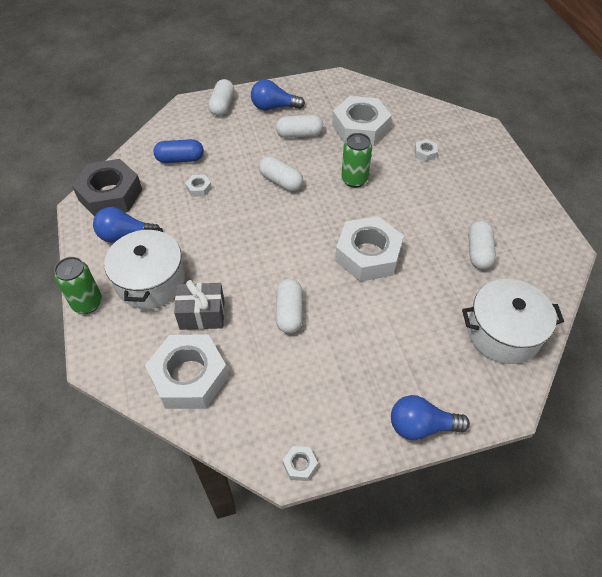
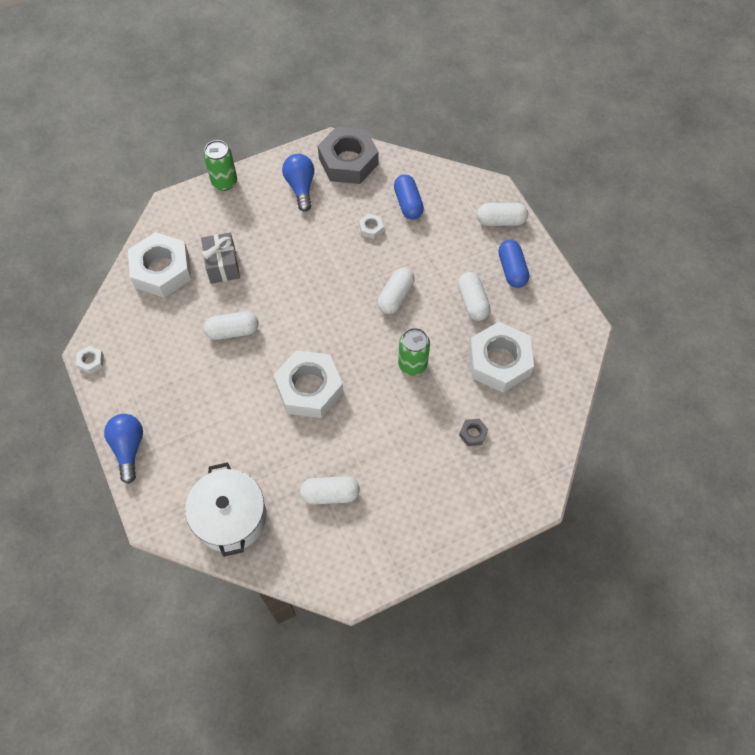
camera: 80 degrees right, 10 degrees up
(150, 281) = (253, 219): white pot -> none
(274, 107) = (512, 269): blue light bulb -> blue capsule
(425, 153) = (473, 434): white nut -> grey nut

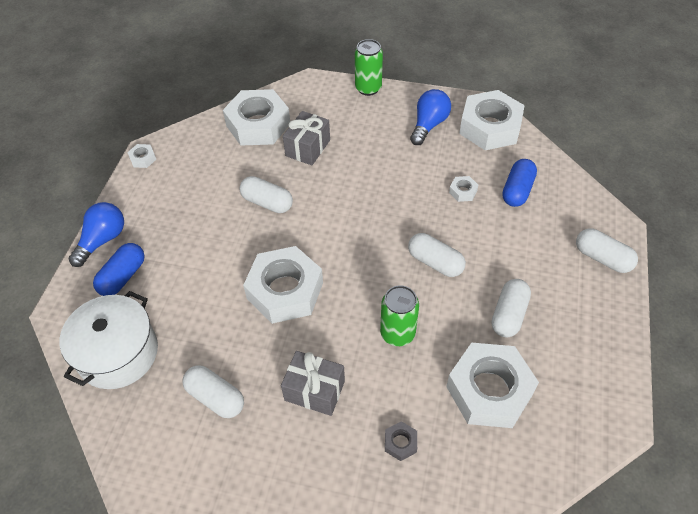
camera: 40 degrees right, 10 degrees down
(348, 161) = (490, 127): grey nut -> white nut
(392, 441) = (314, 390): none -> grey gift
(395, 296) = (435, 262): white capsule -> white capsule turned 60 degrees clockwise
(512, 269) = (577, 310): blue capsule -> blue capsule (123, 277)

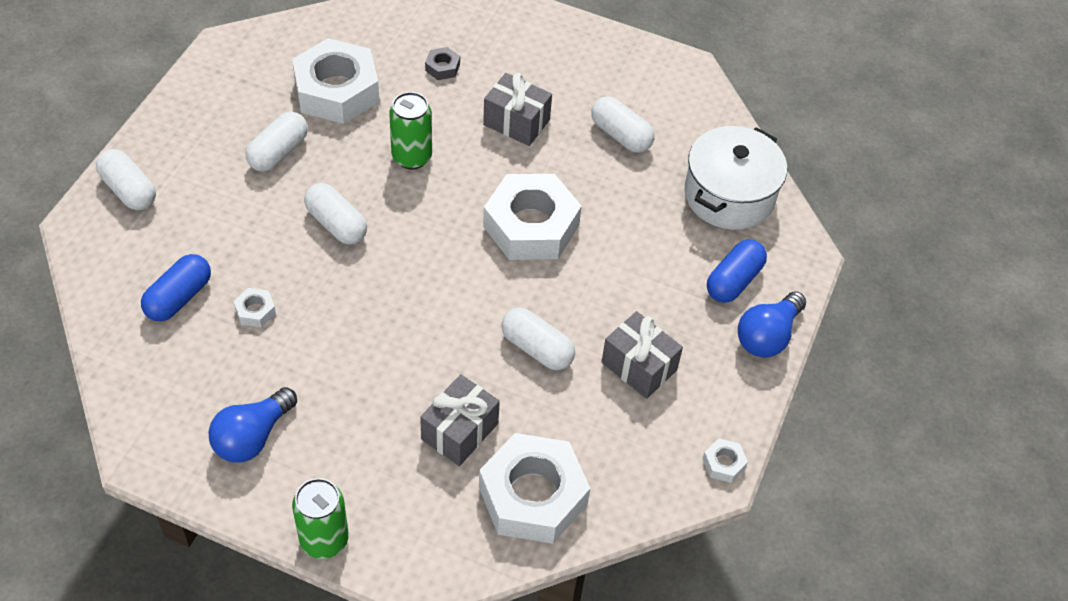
camera: 175 degrees left, 0 degrees up
(196, 204) = (639, 366): none -> grey gift
(490, 127) = (158, 412): white nut -> none

